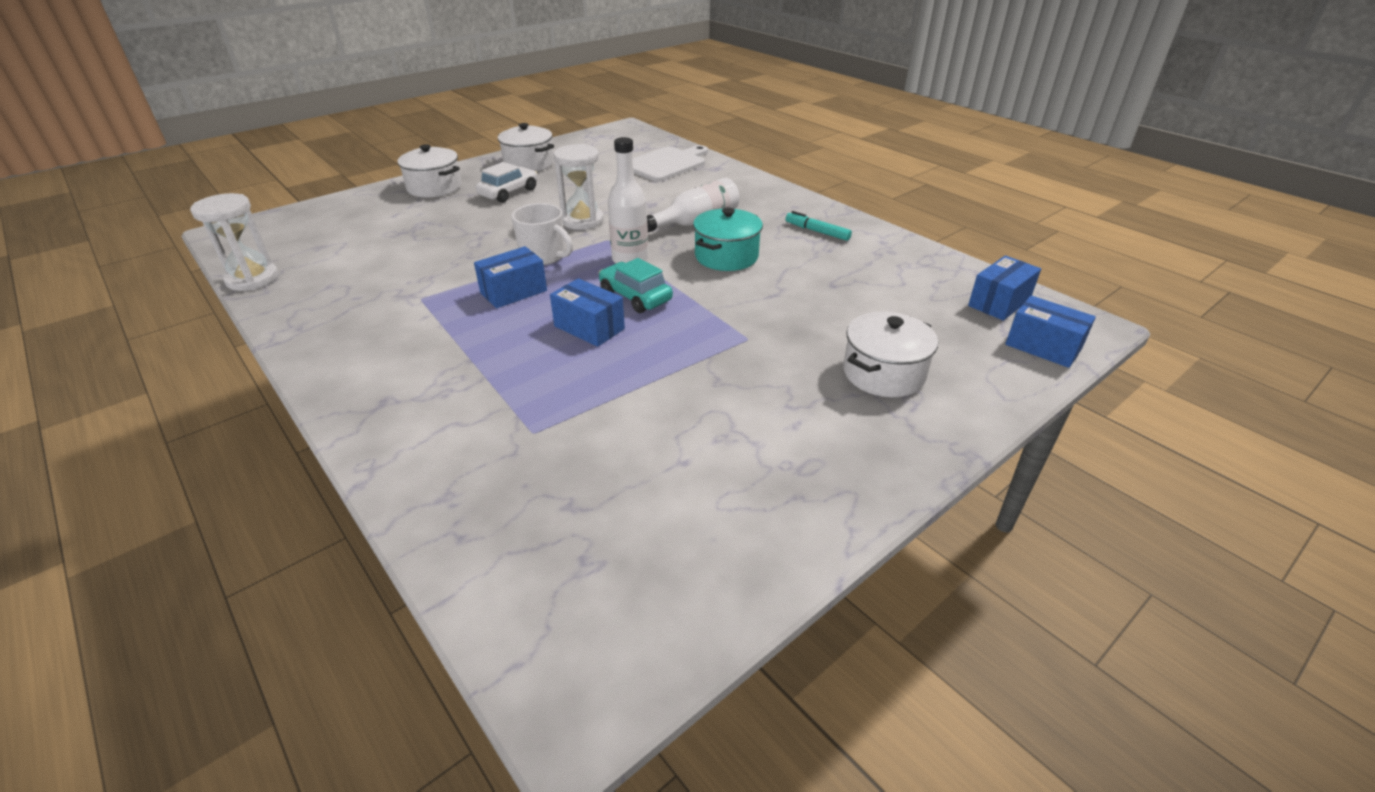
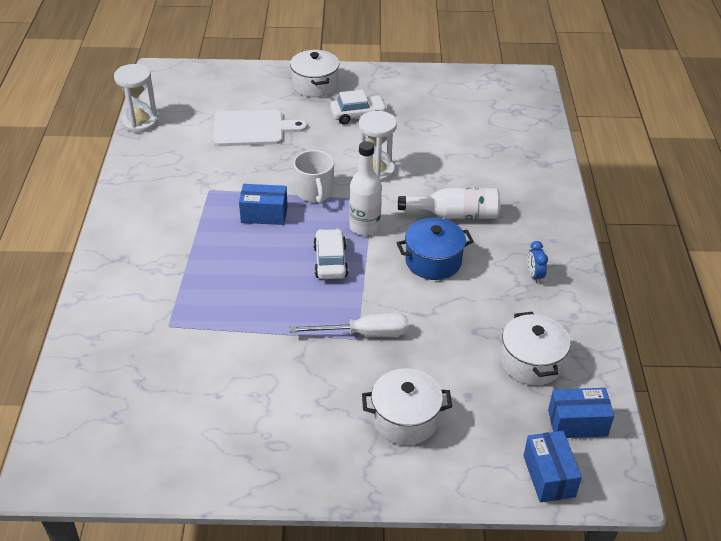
camera: 40 degrees right, 5 degrees up
(529, 164) = (405, 89): white pot -> white pot (531, 362)
(589, 327) = (275, 270): blue box -> none
(635, 296) = (330, 261): turquoise car -> white car
(666, 164) = (510, 139): white cutting board -> white cutting board (252, 129)
(726, 256) = (433, 261): turquoise pot -> blue pot
(748, 332) = (364, 334): none -> white screwdriver
(817, 231) = (534, 276): turquoise marker -> blue clock

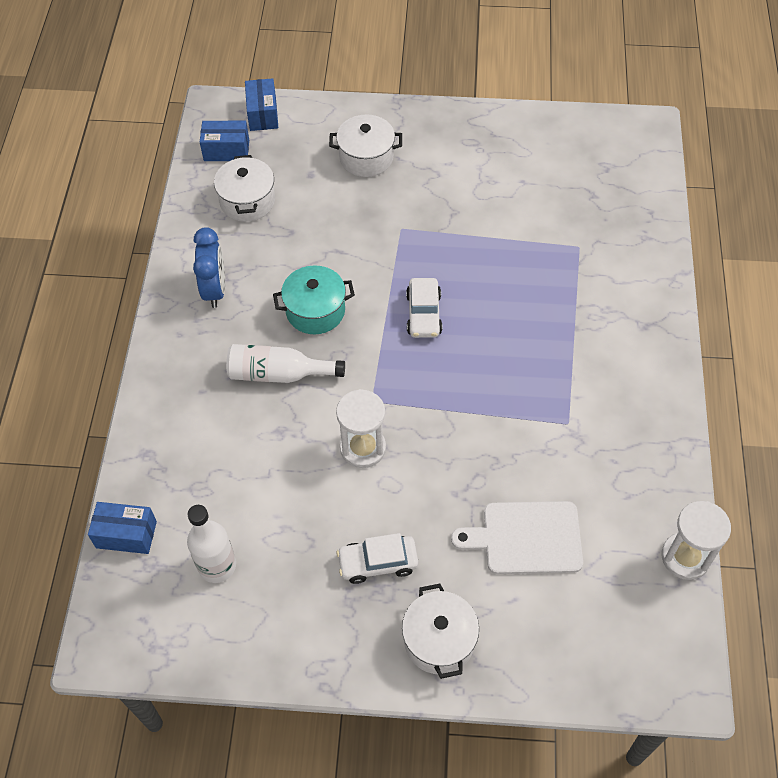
camera: 175 degrees left, 15 degrees up
(264, 214) = (498, 381): blue box -> blue box (126, 534)
(314, 192) = (440, 414): white mug -> none
(364, 227) = (384, 359): white bottle -> white bottle (217, 566)
(364, 334) = (394, 232): white screwdriver -> none
(433, 261) = (315, 311): blue pot -> turquoise pot
(534, 276) = (215, 290): blue clock -> blue clock, size x1.85

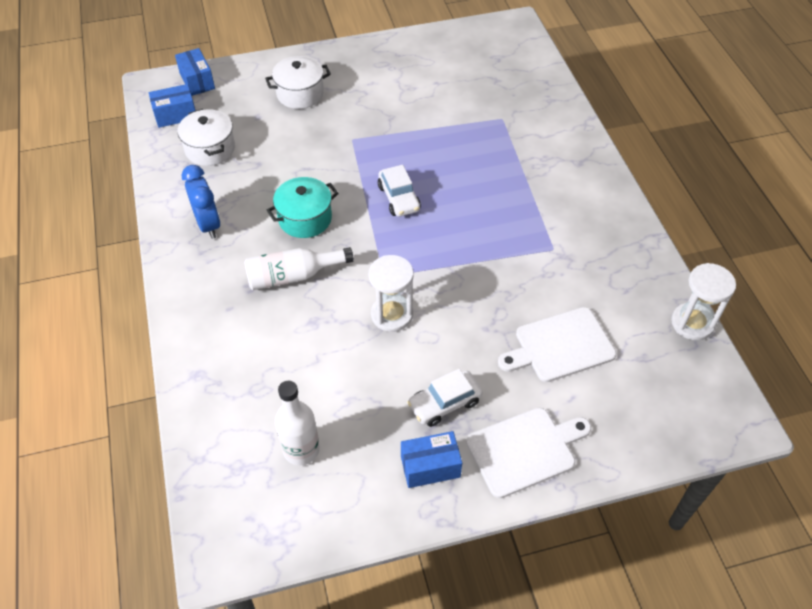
camera: 20 degrees left, 5 degrees down
(126, 534) = (204, 448): blue box -> blue box (430, 466)
(439, 640) = (525, 450): white pot -> white cutting board

